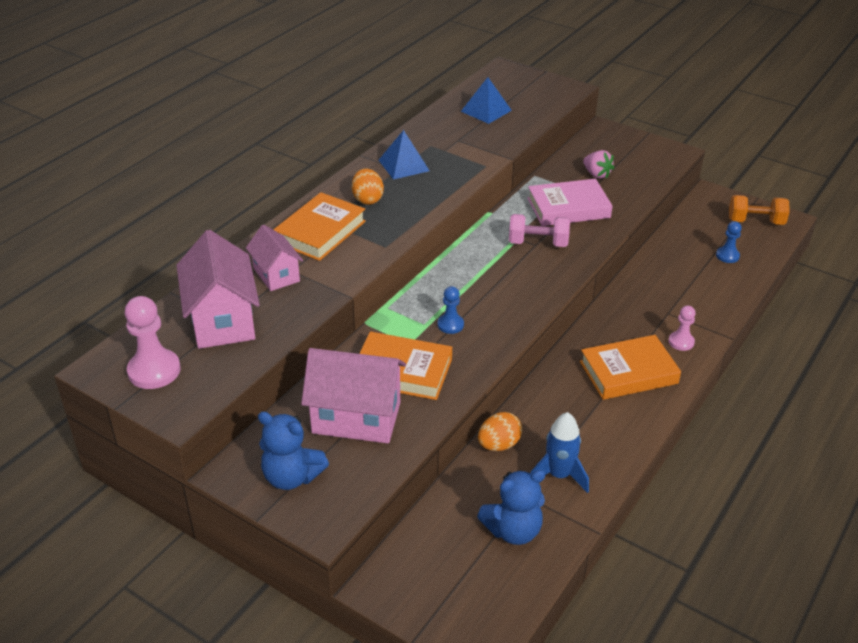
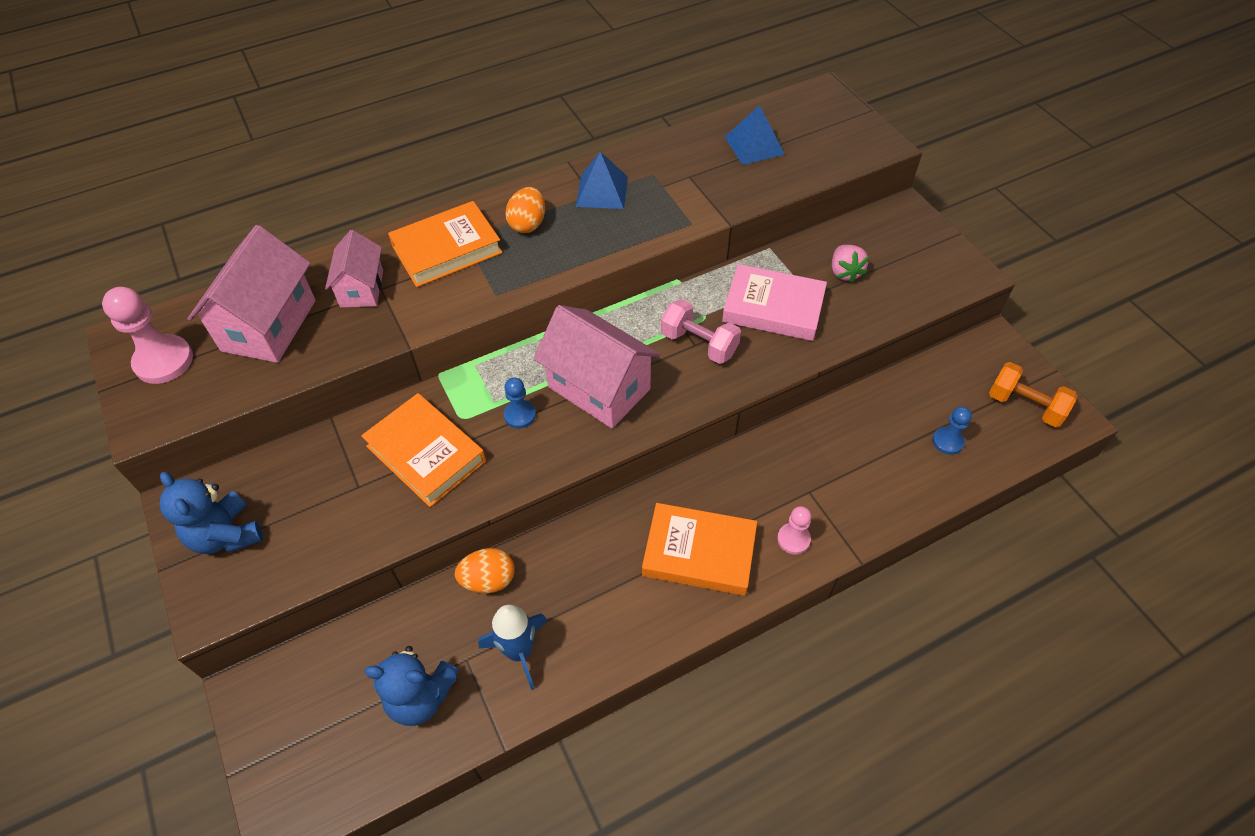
camera: 30 degrees right, 15 degrees up
(356, 418) = (338, 492): pink house -> pink house (599, 388)

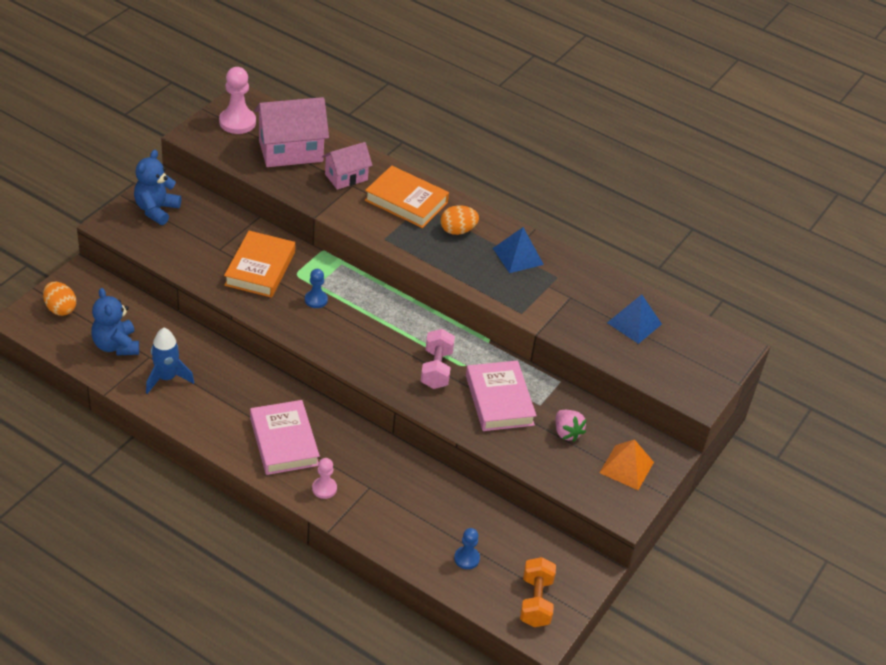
camera: 55 degrees right, 10 degrees down
(488, 580) = (205, 346): orange egg -> orange egg (60, 309)
(599, 388) = (363, 330): pink house -> none
(699, 553) = (284, 441): orange book -> pink book
(845, 272) = (567, 432): pink strawberry -> pink strawberry turned 75 degrees counterclockwise
(911, 247) = (626, 467): none -> orange pyramid

